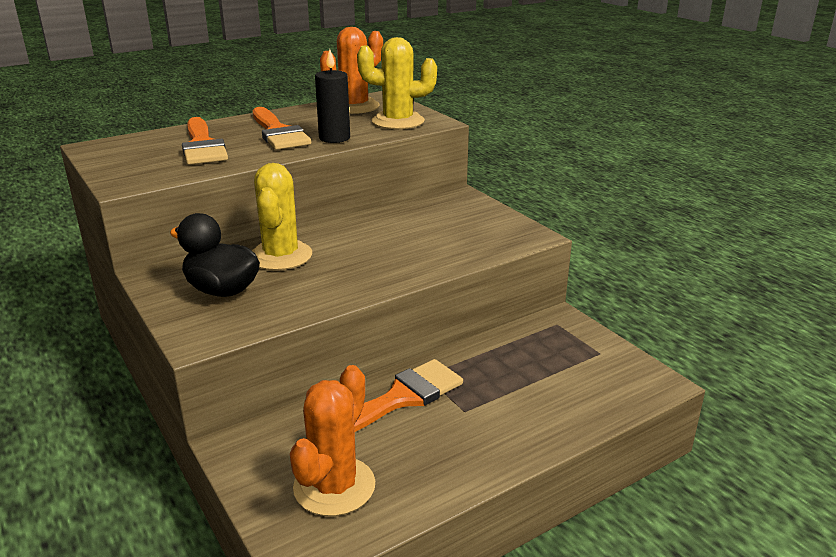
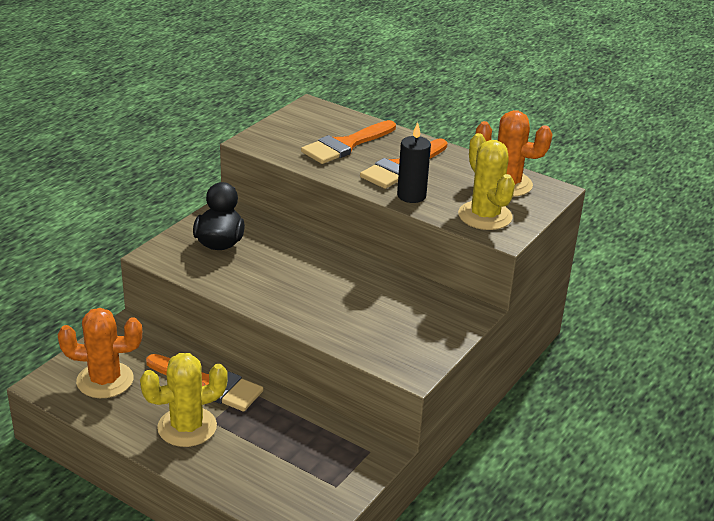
camera: 65 degrees right, 5 degrees up
(281, 256) = (285, 251): yellow cactus -> yellow cactus (187, 427)

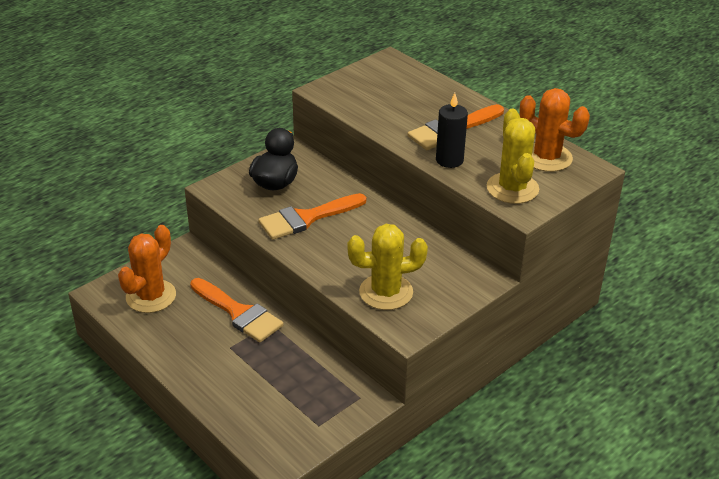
camera: 15 degrees right, 5 degrees up
(105, 380) = (151, 296): orange cactus -> orange cactus turned 75 degrees counterclockwise
(187, 427) = (206, 350): yellow cactus -> yellow cactus (386, 292)
(345, 145) = (407, 102): orange brush -> orange brush (306, 218)

